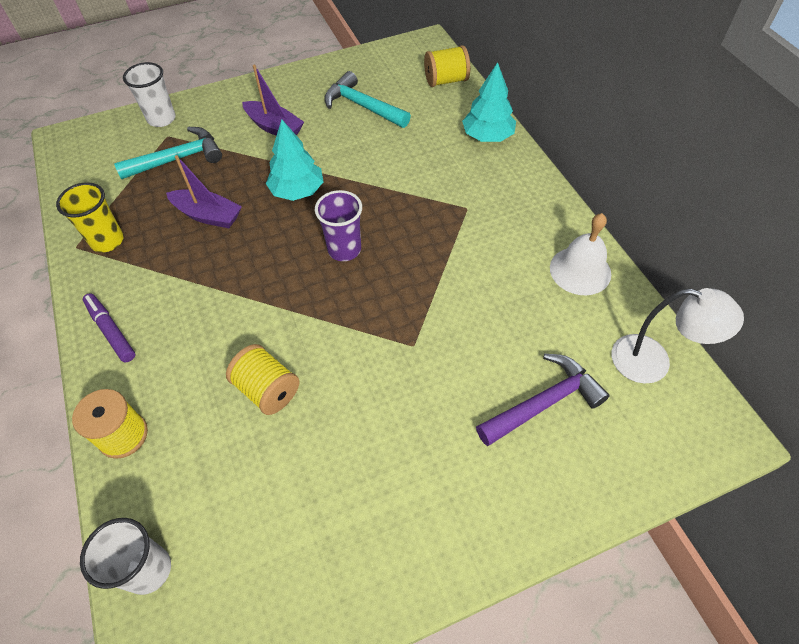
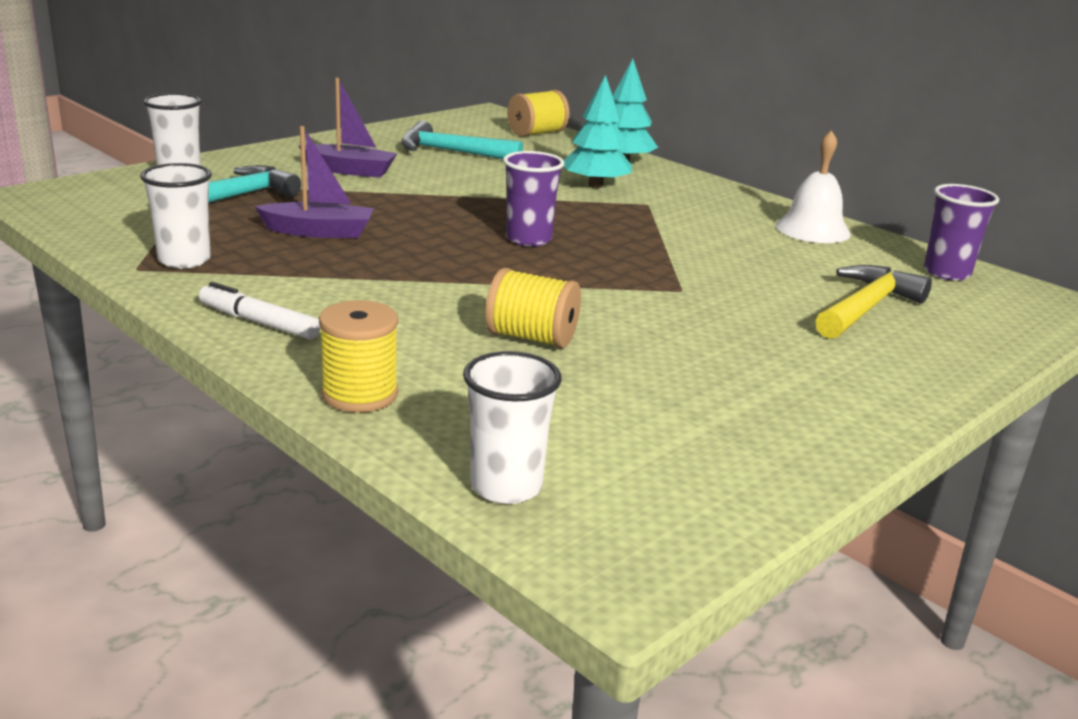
camera: 25 degrees left, 30 degrees down
(107, 241) = (184, 260): yellow cup -> white cup
(111, 331) = (259, 322): purple marker -> white marker
(297, 191) = (426, 208): turquoise tree -> turquoise tree (595, 185)
(544, 402) = (866, 307): purple hammer -> yellow hammer
(653, 362) = (946, 273): white lamp -> purple cup

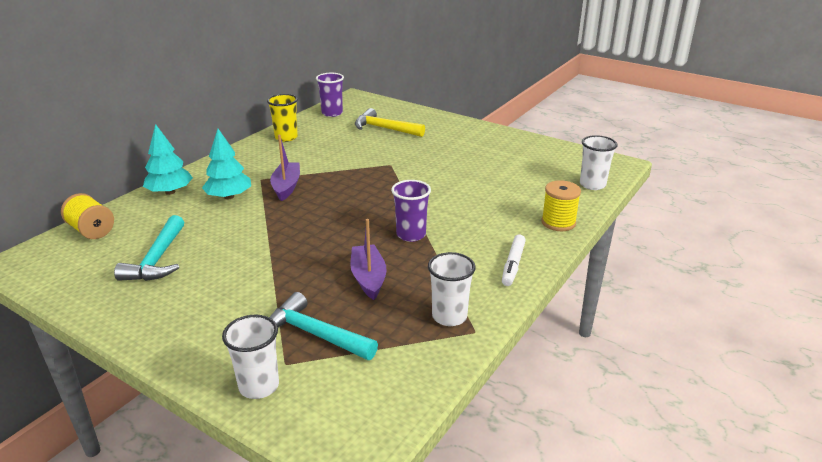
camera: 100 degrees left, 5 degrees up
(349, 170) = (222, 296): purple boat -> purple boat (286, 187)
(529, 239) = (342, 207): purple cup -> purple cup (411, 235)
(531, 338) = (471, 193): yellow spool -> none
(812, 229) = (286, 137): white bell -> yellow cup

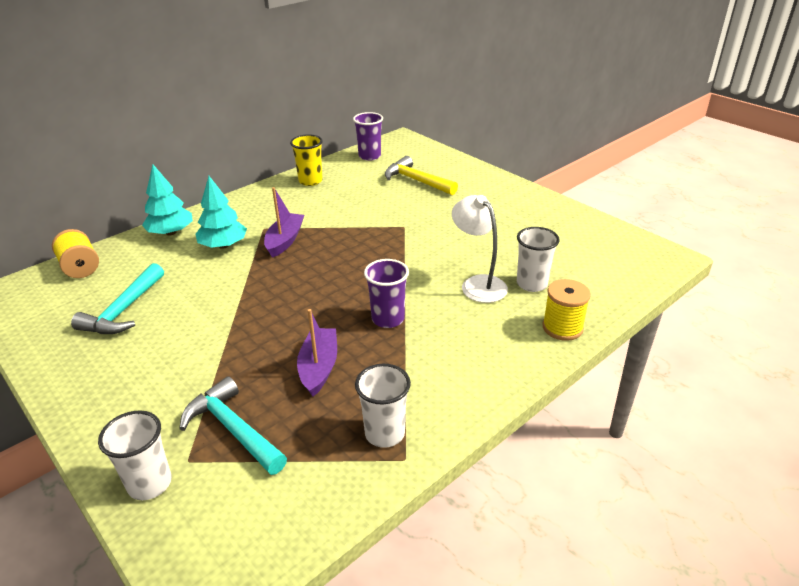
camera: 15 degrees right, 5 degrees up
(475, 200) = (478, 284): none -> white lamp
(513, 265) = (485, 377): white marker -> none
(592, 185) = (625, 281): white cup -> white cup (531, 284)

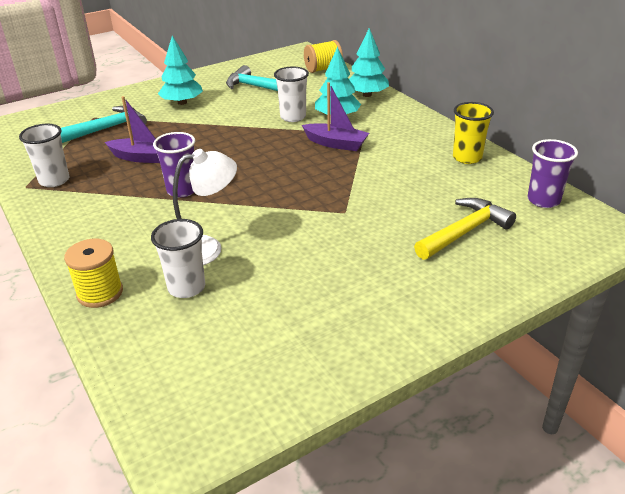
camera: 100 degrees right, 0 degrees up
(150, 483) = (85, 108): white cup -> white cup (293, 117)
(155, 371) = (182, 102): none -> turquoise tree

